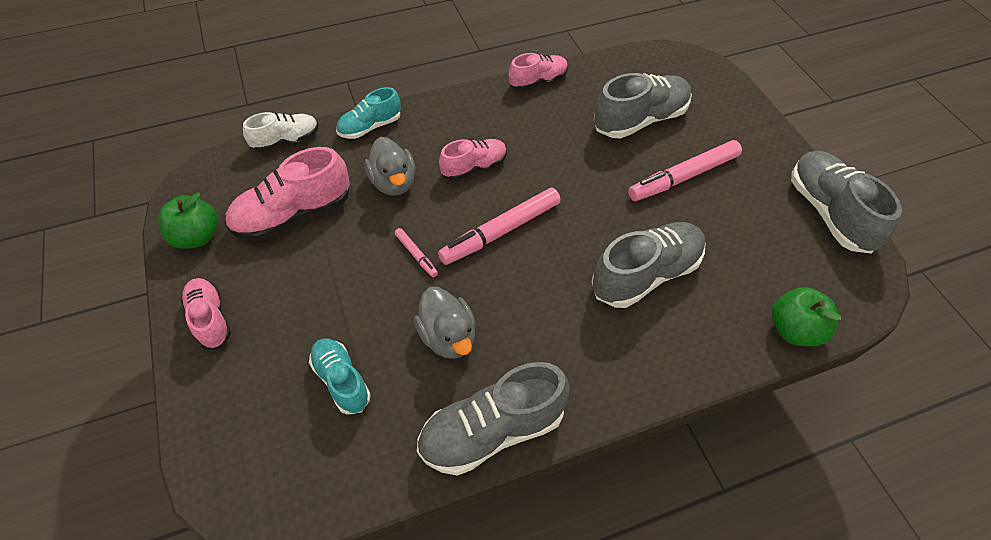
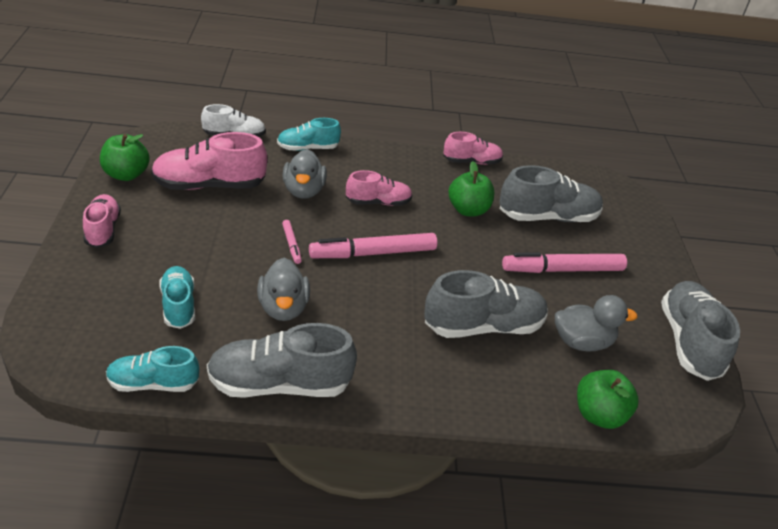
camera: 15 degrees right, 15 degrees down
(367, 489) = (153, 384): none -> turquoise shoe
(564, 141) = (468, 210): none -> green apple
(740, 254) = (582, 342): none -> grey duck

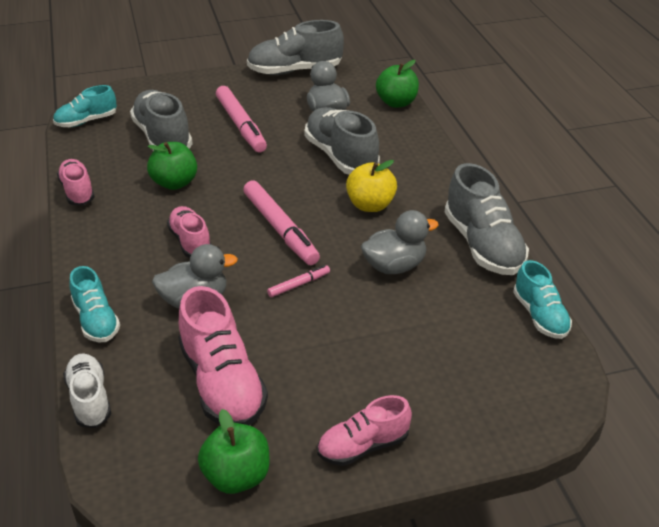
camera: 100 degrees left, 0 degrees up
(178, 305) = (439, 334): turquoise shoe -> turquoise shoe (86, 121)
(385, 322) = (370, 205): none -> yellow apple

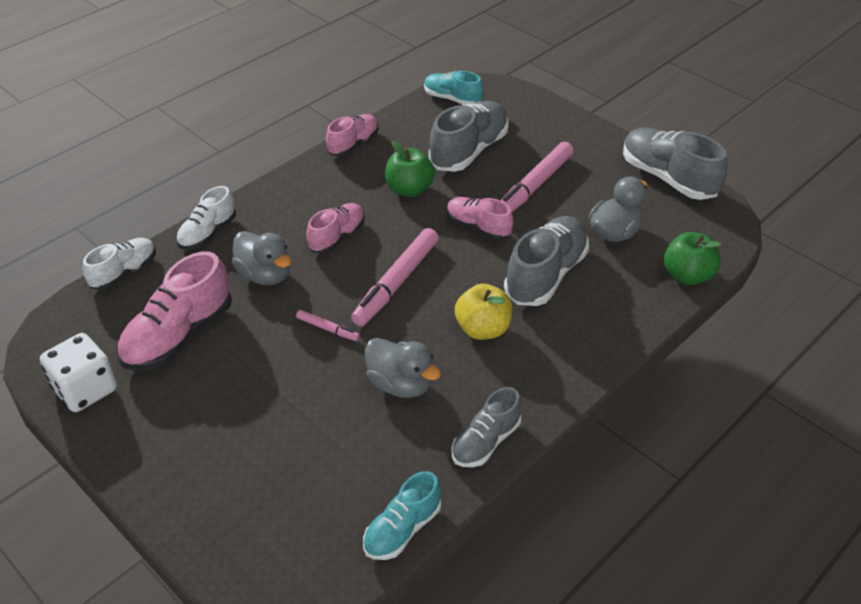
camera: 60 degrees right, 5 degrees up
(96, 320) = (208, 233): turquoise shoe -> white shoe
(237, 476) = (85, 389): green apple -> white dice
(363, 446) = (152, 455): pink shoe -> pink shoe (478, 227)
(483, 245) = (485, 442): grey shoe -> grey shoe, size x0.61

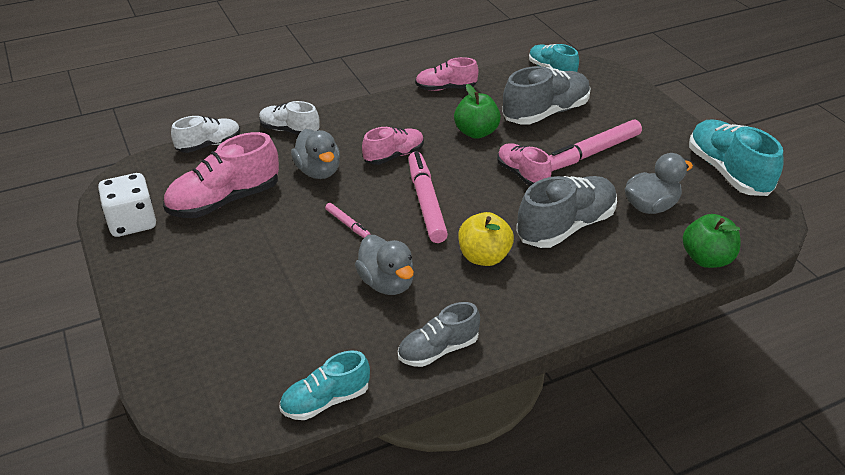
camera: 20 degrees right, 5 degrees down
(208, 233) = (289, 130): white shoe -> white shoe turned 60 degrees clockwise
(353, 144) = (446, 88): pink shoe -> pink shoe turned 150 degrees counterclockwise
(396, 283) = (426, 202): pink marker -> pink marker turned 120 degrees clockwise
(668, 178) = (727, 172): grey shoe -> turquoise shoe

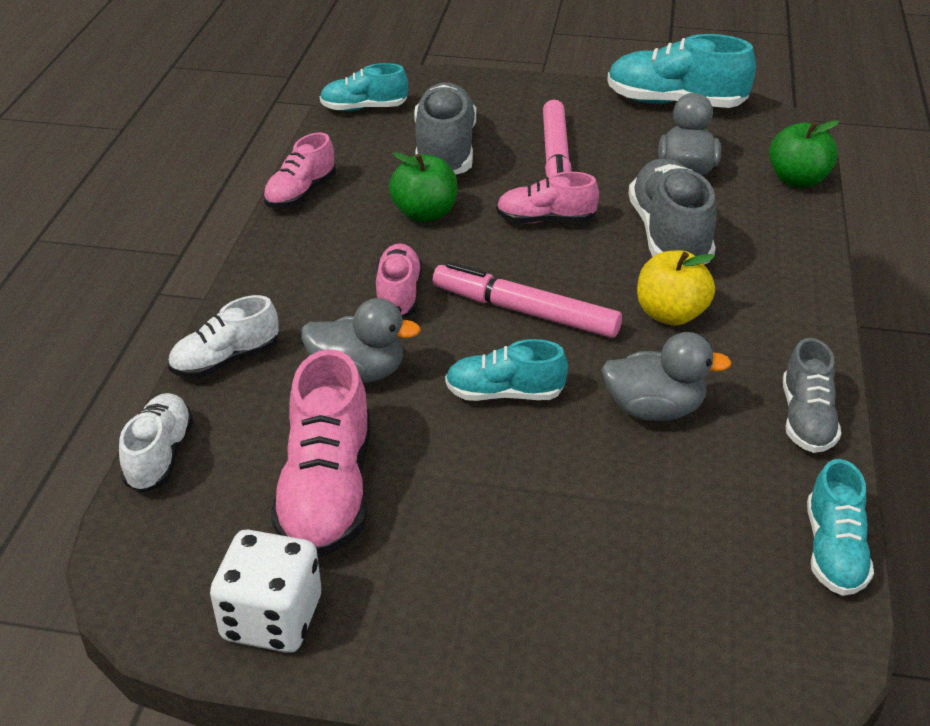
camera: 55 degrees left, 0 degrees up
(348, 224) = (504, 393): pink marker -> turquoise shoe

